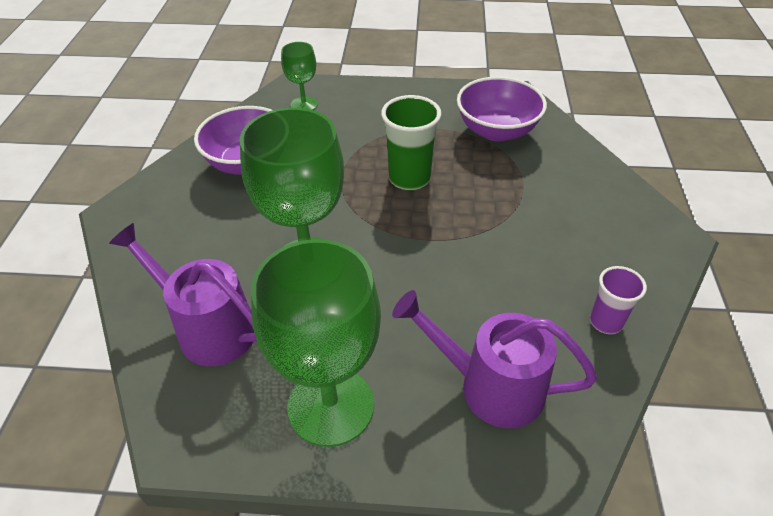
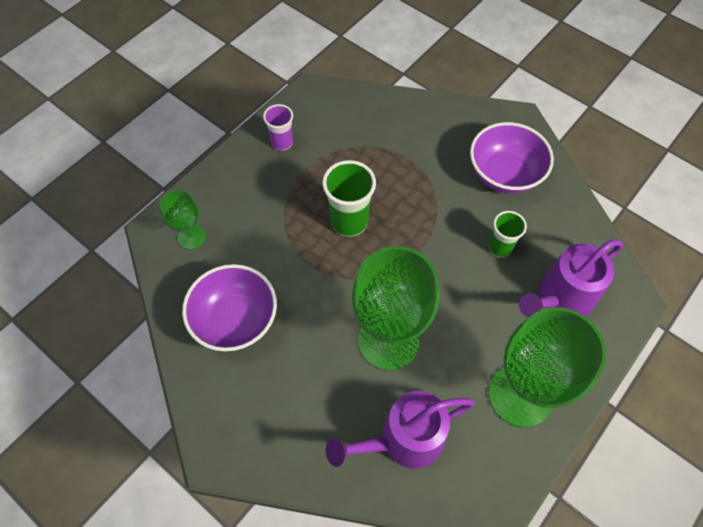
camera: 55 degrees left, 15 degrees up
(497, 131) = (343, 133): purple bowl -> purple bowl (504, 174)
(498, 299) = (500, 247): none -> green cup
(606, 322) = (555, 206): purple cup -> purple cup (282, 142)

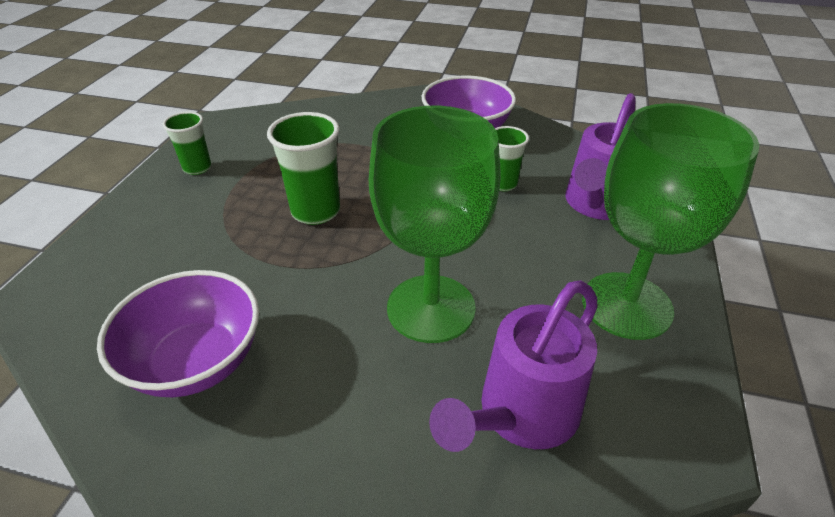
camera: 25 degrees left, 20 degrees down
(191, 237) = (95, 288): green goblet -> none
(282, 142) = (197, 168): purple cup -> green cup

